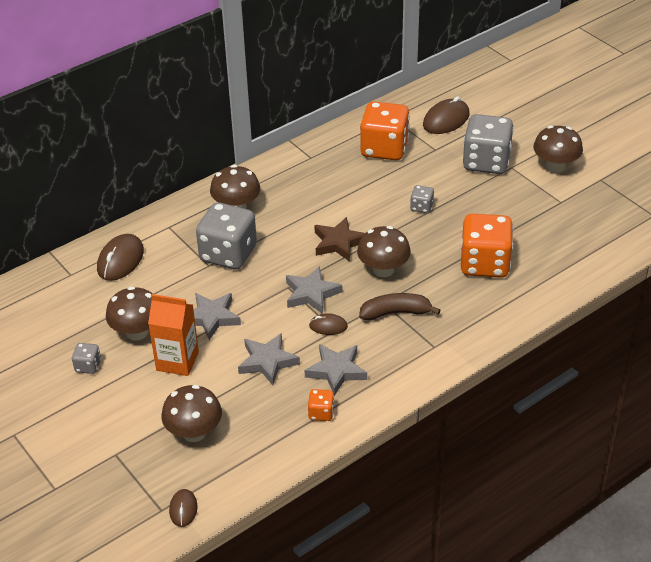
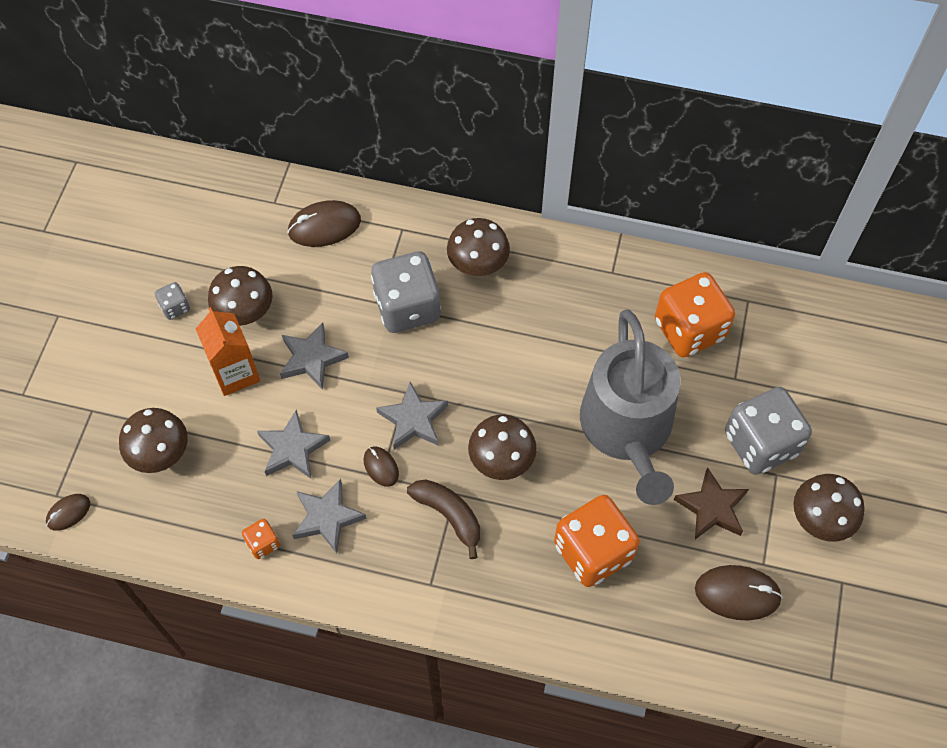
camera: 50 degrees right, 20 degrees up
(339, 243) = (506, 391): brown star -> brown star (712, 507)
(421, 207) = (628, 430): grey dice -> grey watering can
(446, 120) = (795, 355): brown mouse -> brown mouse (737, 594)

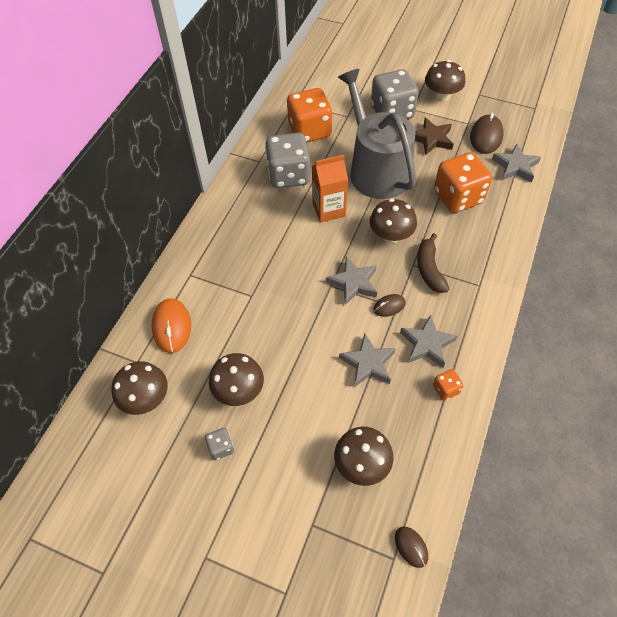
camera: 80 degrees left, 5 degrees down
(235, 373) = (295, 401): orange carton -> orange carton (329, 209)
(311, 358) = (291, 344): grey star -> grey star (515, 166)
(324, 226) = (171, 327): brown mouse -> orange mouse
(407, 307) = (259, 278): grey dice -> grey dice (288, 175)
(449, 515) = (429, 269): brown banana -> brown banana turned 60 degrees counterclockwise
(478, 264) = (234, 232): brown mushroom -> brown mushroom (146, 399)
(628, 430) = (376, 169): grey watering can -> grey watering can turned 120 degrees counterclockwise

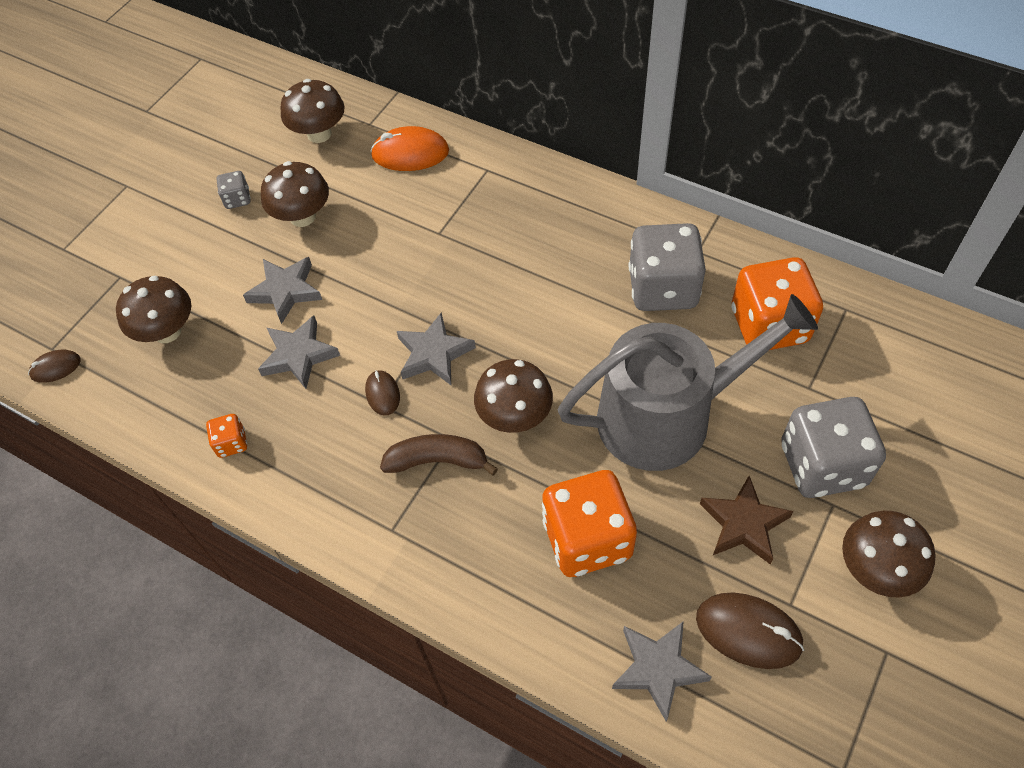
camera: 100 degrees right, 0 degrees up
(329, 209) = (582, 336): orange carton -> none
(427, 344) = (307, 432): grey star -> grey star (285, 291)

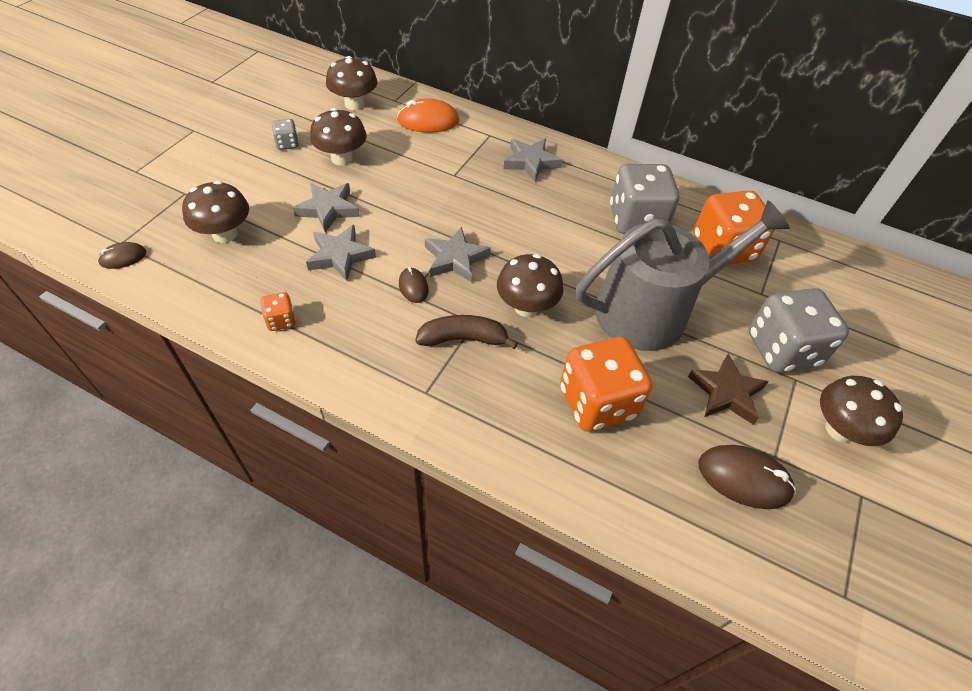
camera: 10 degrees left, 5 degrees down
(658, 669) = (671, 509): grey star -> grey star (530, 162)

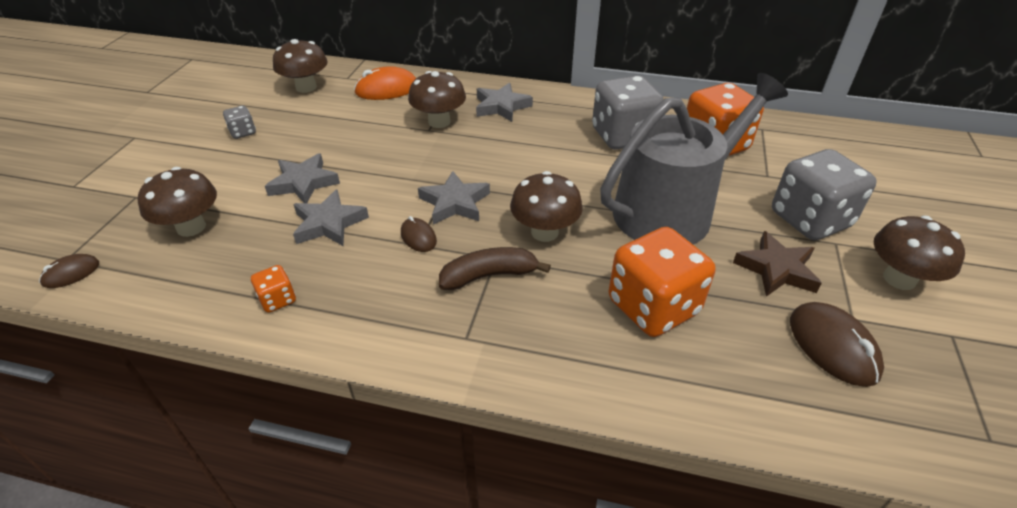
camera: 10 degrees left, 10 degrees down
(342, 158) = (306, 135): brown mushroom -> brown mushroom (439, 122)
(744, 478) = (832, 346): brown mouse -> brown mouse turned 60 degrees clockwise

